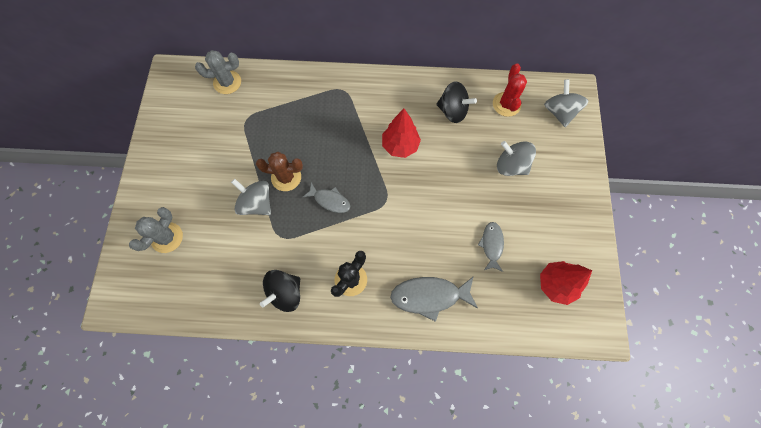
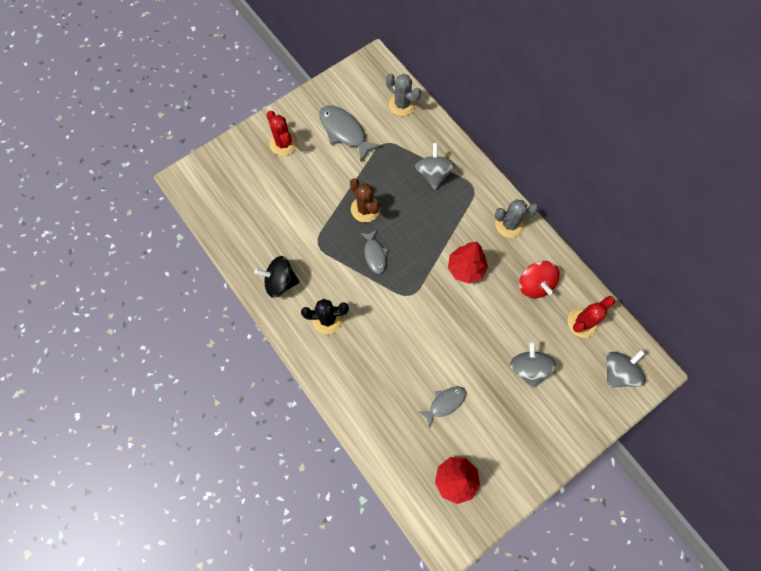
camera: 50 degrees right, 0 degrees up
(167, 194) = (283, 143): none -> red cactus
(167, 237) = (253, 171): grey cactus -> grey cactus (509, 224)
(257, 203) = (328, 207): grey spinning top -> grey spinning top (433, 174)
(429, 296) = (363, 386): grey fish -> grey fish (344, 132)
(452, 111) = (534, 284): black spinning top -> red spinning top

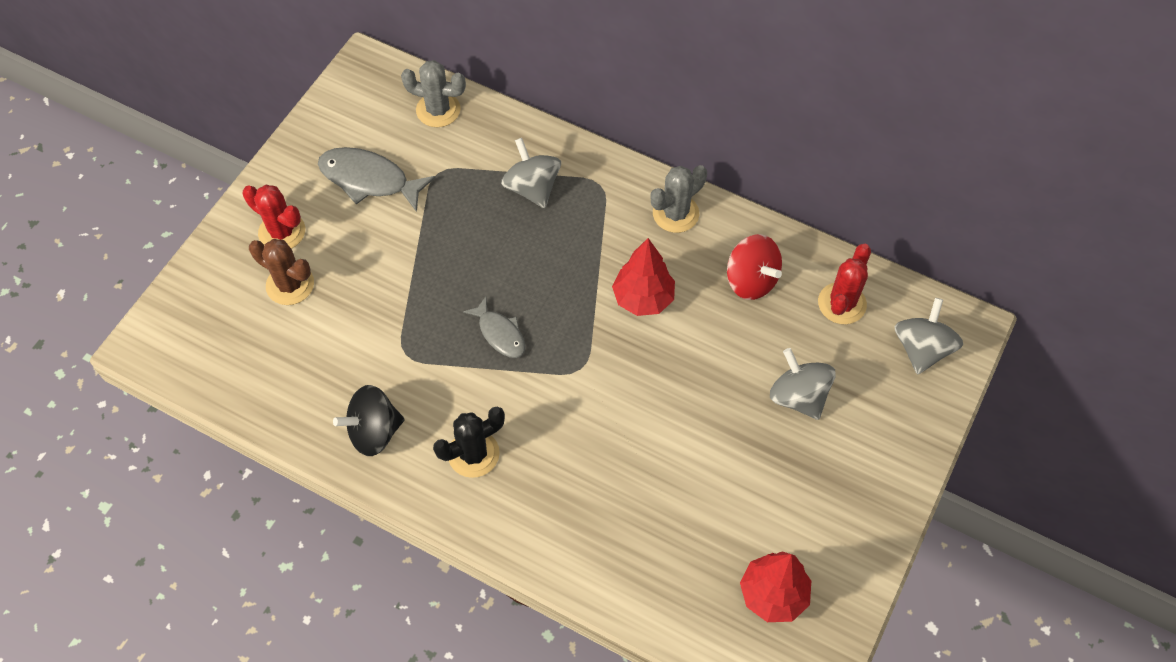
camera: 25 degrees left, 10 degrees down
(365, 209) = (454, 276): brown cactus -> brown cactus (290, 285)
(445, 403) = (705, 496): grey fish -> none

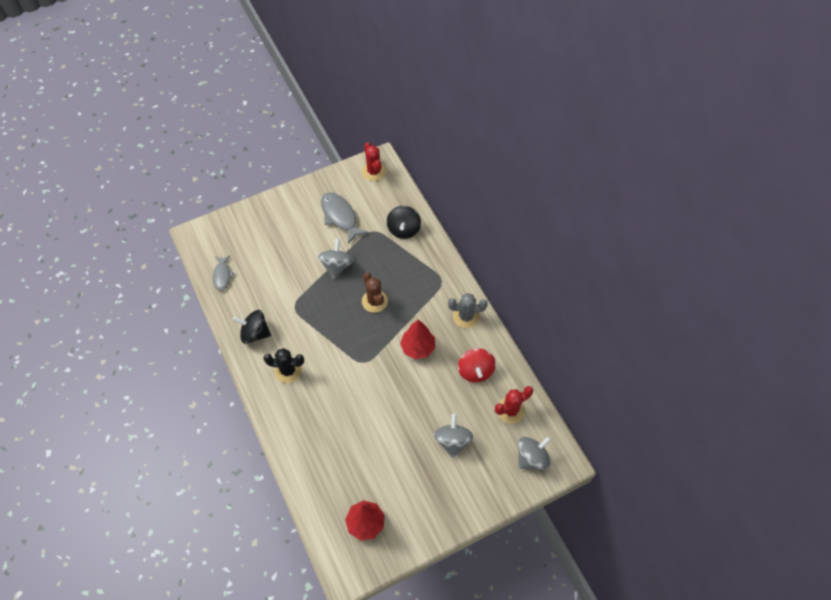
camera: 35 degrees right, 0 degrees up
(282, 232) = (285, 218): red cactus -> red cactus (374, 171)
(290, 285) = (270, 245): brown cactus -> brown cactus (374, 301)
(438, 110) = (396, 201): grey cactus -> none
(484, 144) = (404, 229): none -> black spinning top
(500, 333) = (341, 323): grey fish -> grey fish (222, 275)
(532, 188) = (409, 264): grey spinning top -> grey spinning top (337, 266)

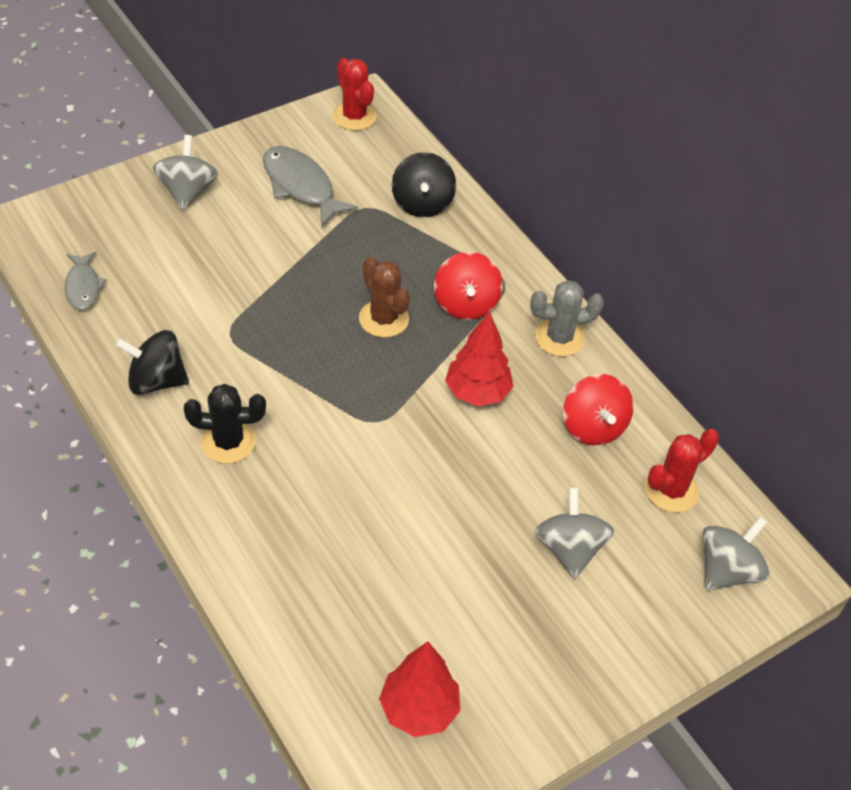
camera: 10 degrees left, 10 degrees down
(337, 266) = (304, 264): grey spinning top -> grey spinning top (187, 191)
(419, 293) = (465, 304): none -> red spinning top

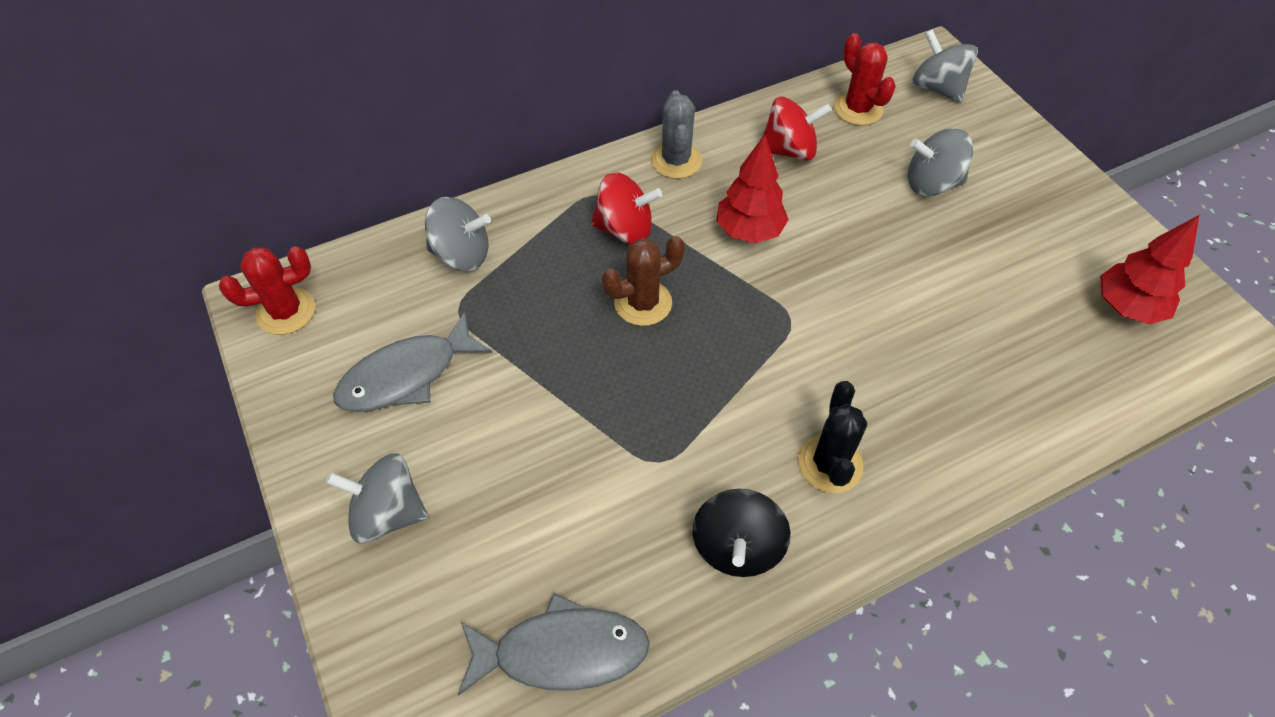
camera: 80 degrees left, 5 degrees up
(83, 287) = (562, 651): grey fish -> grey fish, size x1.63
(422, 203) = (462, 254): black spinning top -> grey spinning top

